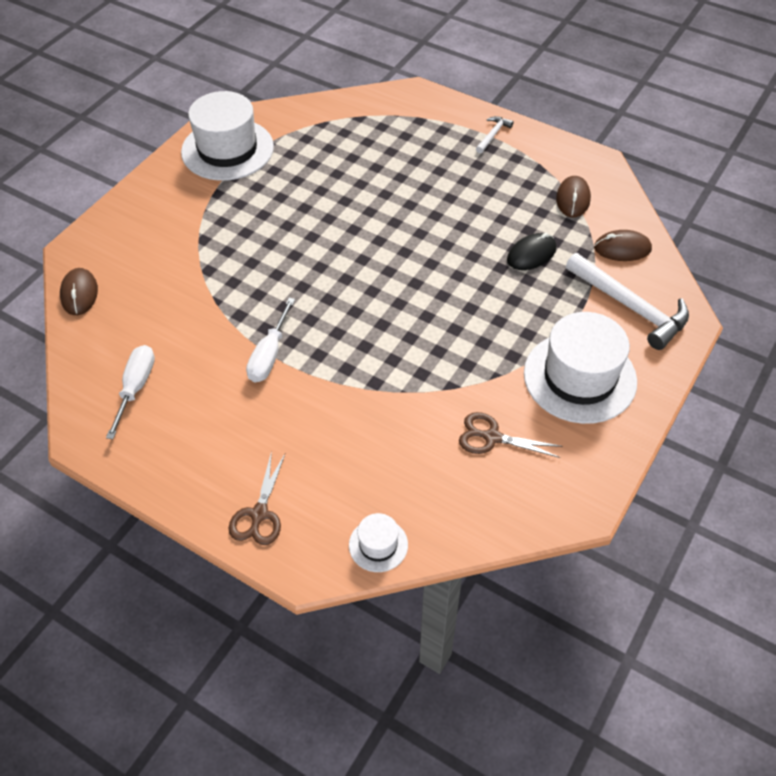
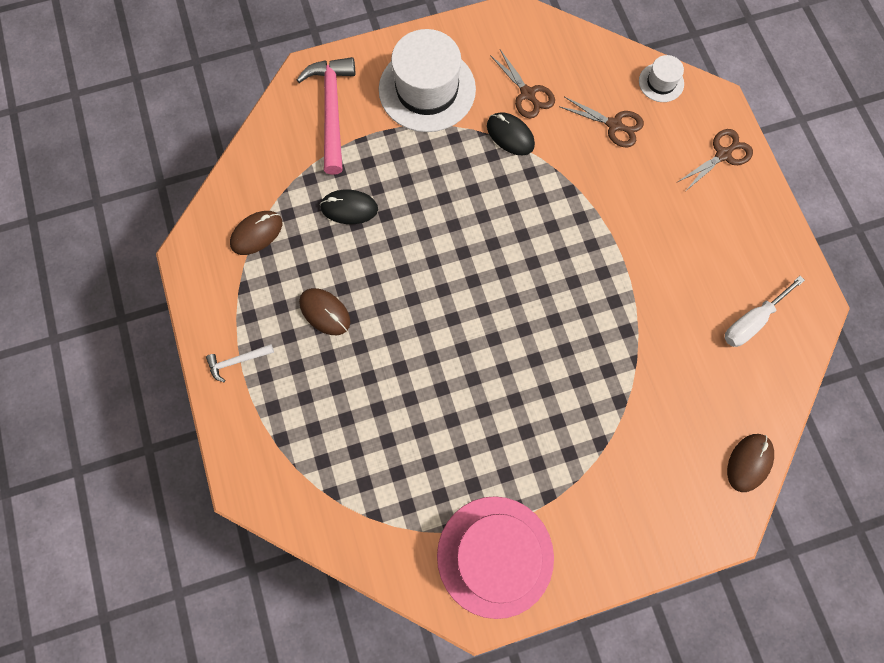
camera: 140 degrees left, 20 degrees up
(227, 149) = (495, 556): white hat -> pink hat
(269, 355) = (629, 273): white screwdriver -> none
(387, 467) = (614, 125): none -> brown scissors
(469, 390) = (510, 135): none -> black mouse
(622, 248) = (278, 159): brown mouse -> brown mouse (325, 312)
(630, 307) = (332, 110): white hammer -> pink hammer

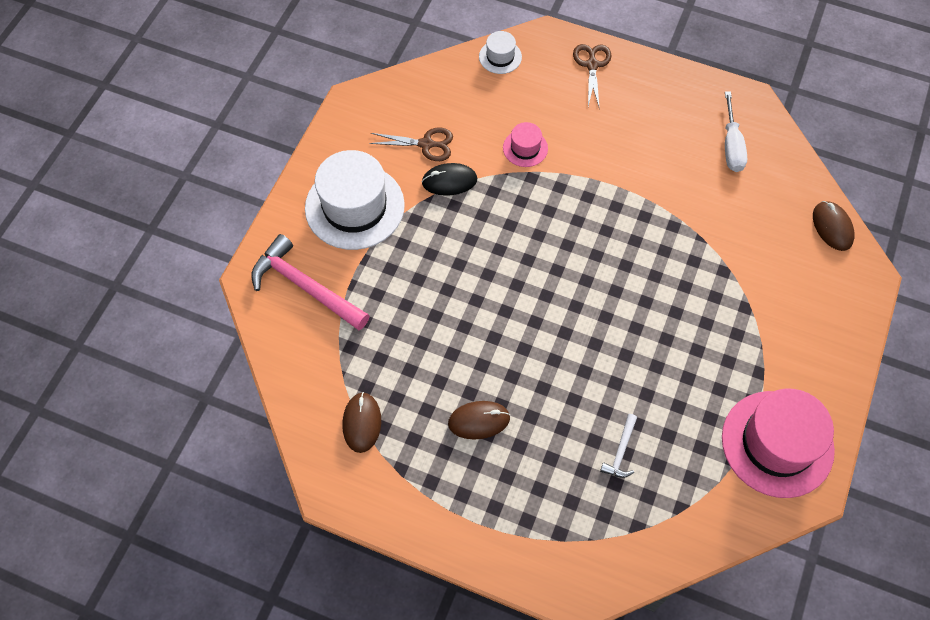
camera: 50 degrees left, 10 degrees down
(237, 361) = (462, 520): white hammer -> white hammer (620, 451)
(349, 208) = (404, 337): black mouse -> none
(592, 165) = (525, 148): none -> pink hat
(614, 125) = (506, 110): brown scissors -> none

